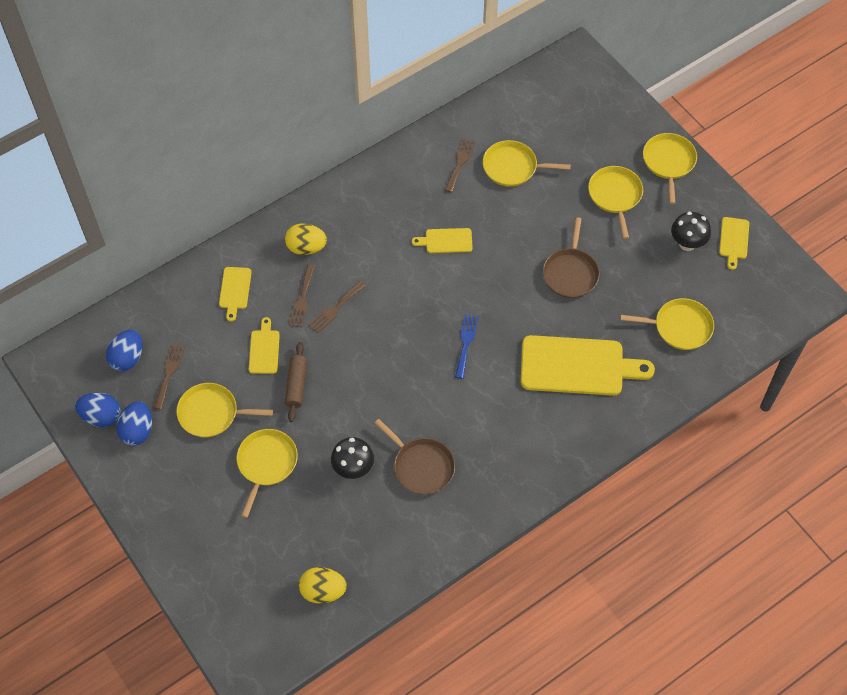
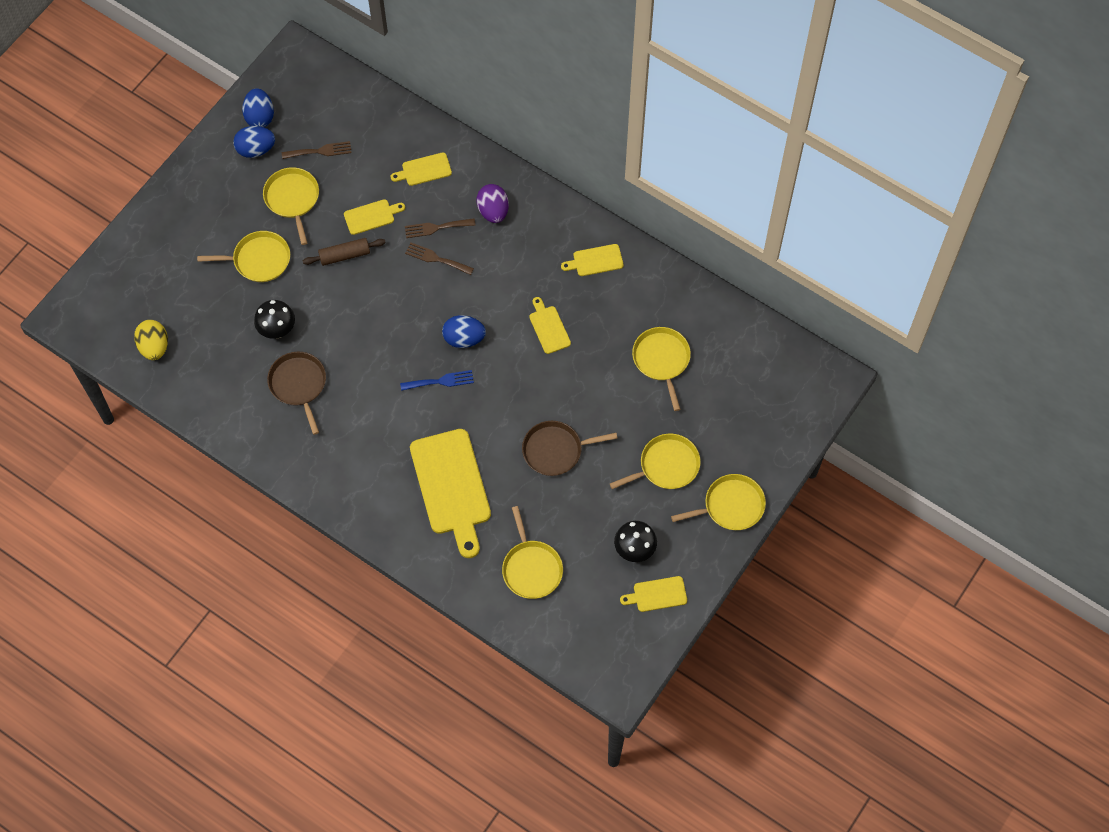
camera: 70 degrees right, 5 degrees up
(128, 358) = (323, 113): blue egg -> blue egg (464, 338)
(306, 248) = (493, 211): yellow egg -> purple egg
(394, 185) = (595, 261): none -> yellow cutting board
(421, 466) = (298, 385): brown pan -> brown pan turned 135 degrees clockwise
(460, 163) = (647, 311): brown fork -> none

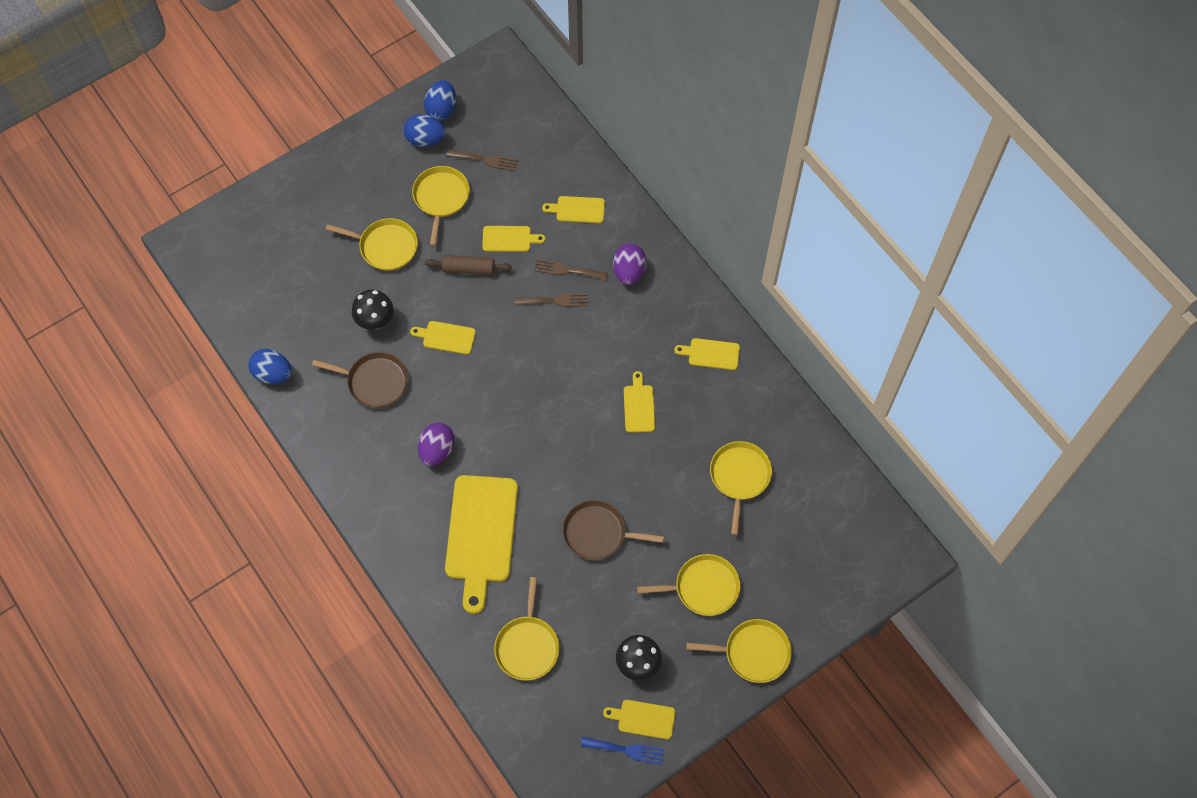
camera: 20 degrees right, 0 degrees up
(154, 347) = (254, 299): yellow egg -> none
(298, 385) = (374, 381): brown pan -> brown pan turned 105 degrees clockwise
(349, 324) = (446, 337): none -> yellow cutting board
(381, 427) = (437, 450): none -> purple egg
(436, 258) = (555, 301): brown fork -> brown fork turned 135 degrees clockwise
(440, 381) = (512, 424): blue fork -> blue fork (626, 750)
(464, 338) = (551, 389): blue egg -> blue egg (273, 374)

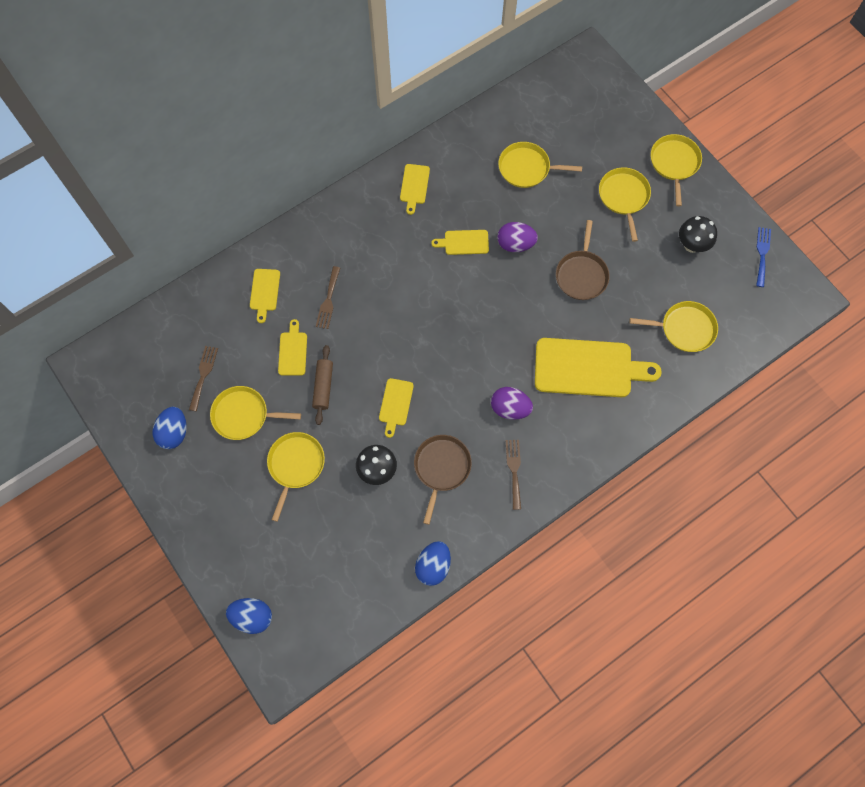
camera: 90 degrees left, 5 degrees up
(441, 109) = (140, 418): blue egg -> blue egg (252, 616)
(555, 301) = (359, 310): brown fork -> brown fork (514, 470)
(629, 272) = (332, 249): purple egg -> purple egg (515, 244)
(643, 719) = (736, 242): yellow cutting board -> none

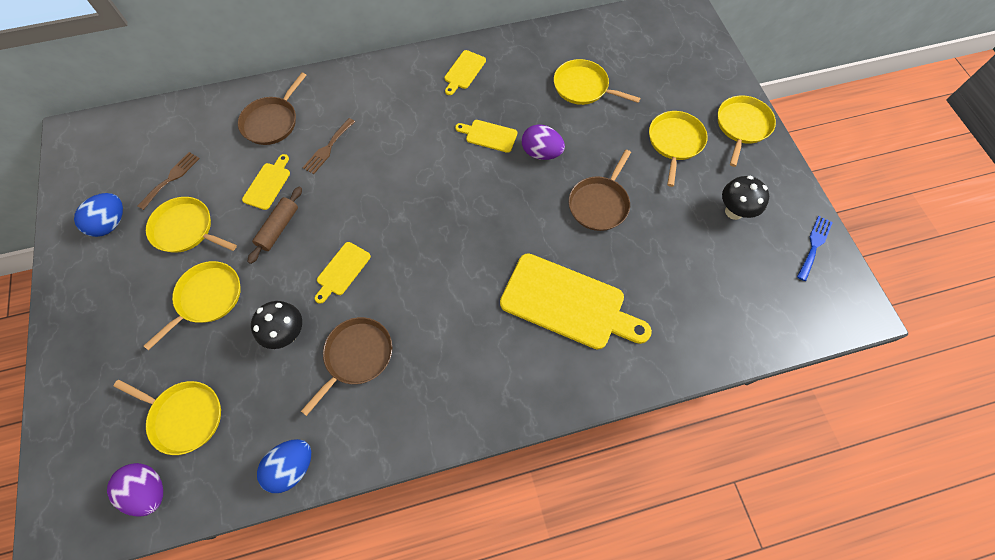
camera: 20 degrees right, 5 degrees down
(252, 616) = (68, 449): blue egg -> none
(264, 292) = (272, 122): yellow cutting board -> brown pan
(510, 408) = (462, 317): purple egg -> purple egg (149, 490)
(514, 470) = (435, 388): brown fork -> none
(684, 329) = (695, 297): yellow pan -> yellow pan (184, 416)

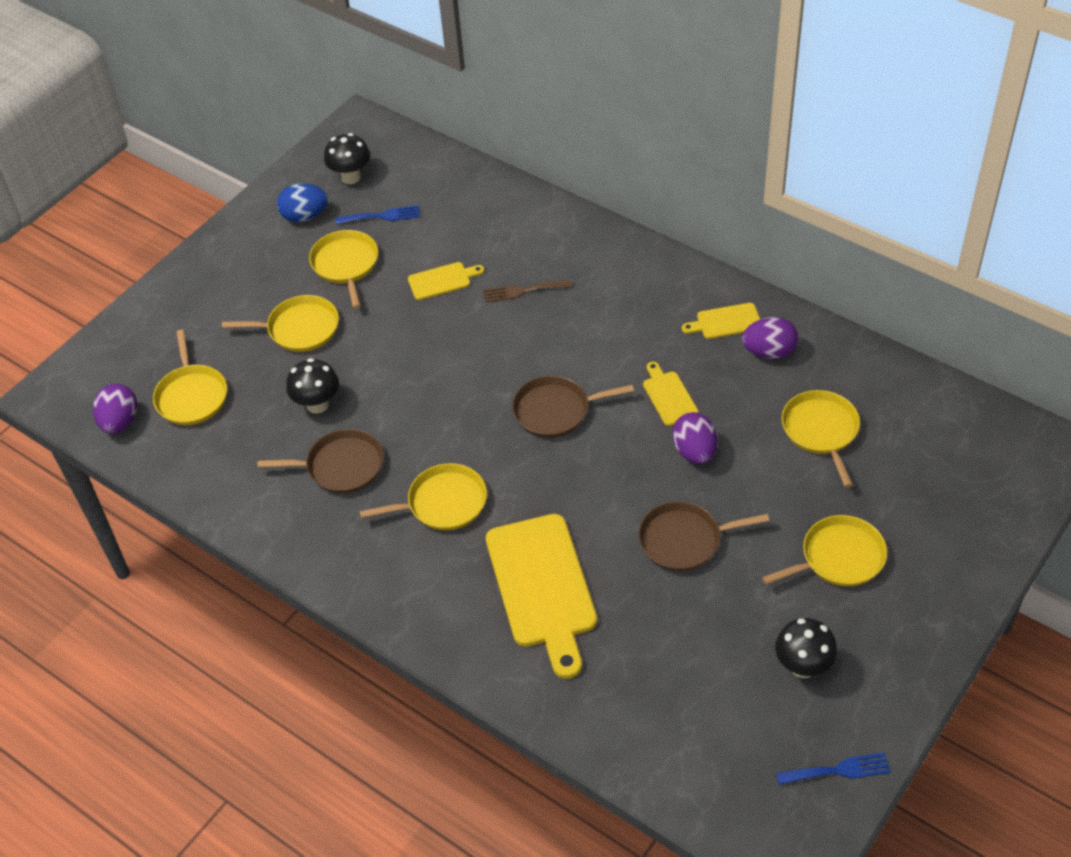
camera: 55 degrees right, 15 degrees down
(113, 172) = (351, 177): none -> black mushroom
(171, 178) = (382, 216): brown fork -> blue fork
(272, 122) = (508, 232): brown pan -> brown pan (556, 410)
(279, 228) = (407, 322): brown rolling pin -> none
(292, 467) = (211, 495): blue egg -> none
(342, 271) = (410, 396): yellow cutting board -> none
(506, 69) = (769, 352): none -> purple egg
(742, 126) = (935, 608): yellow pan -> yellow pan (443, 503)

